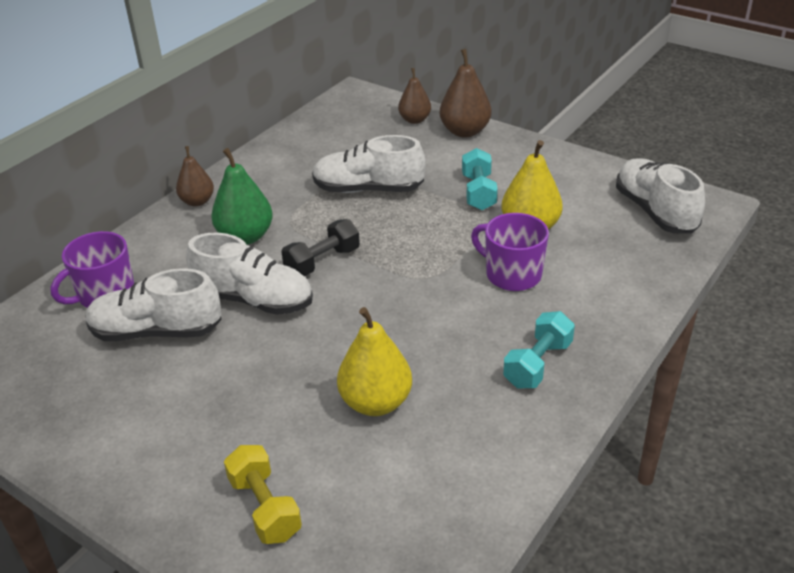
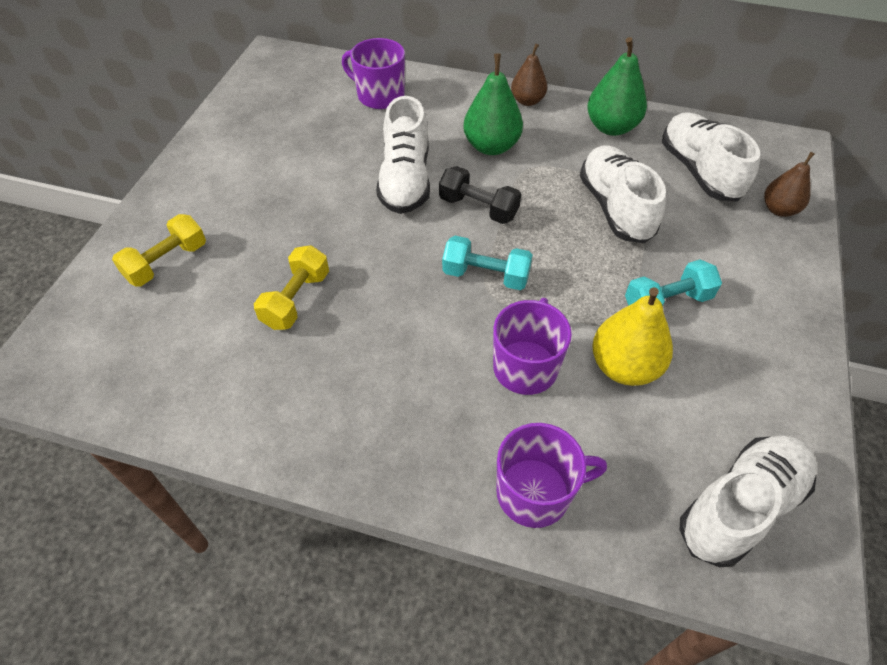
camera: 70 degrees right, 15 degrees up
(156, 331) = (346, 138): white shoe -> white shoe (699, 171)
(270, 166) = (611, 127): none -> green pear
(376, 402) = (296, 299): yellow pear -> yellow dumbbell
(465, 131) = (789, 260): brown pear -> none
(538, 364) = (384, 419): turquoise dumbbell -> turquoise dumbbell (486, 275)
(625, 296) = (535, 492): none -> purple mug

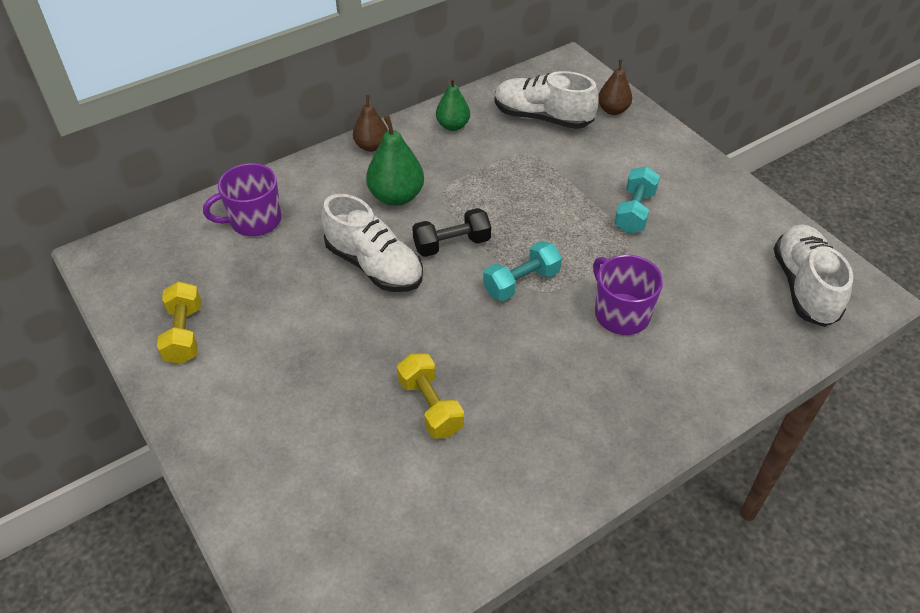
camera: 50 degrees left, 5 degrees down
(167, 262) = (292, 474): yellow dumbbell -> yellow dumbbell (184, 334)
(535, 492) = (721, 373): purple mug -> none
(611, 127) = (453, 126): green pear -> green pear, size x0.65
(615, 207) = (530, 177): white shoe -> none
(624, 366) = (665, 266): yellow pear -> none

